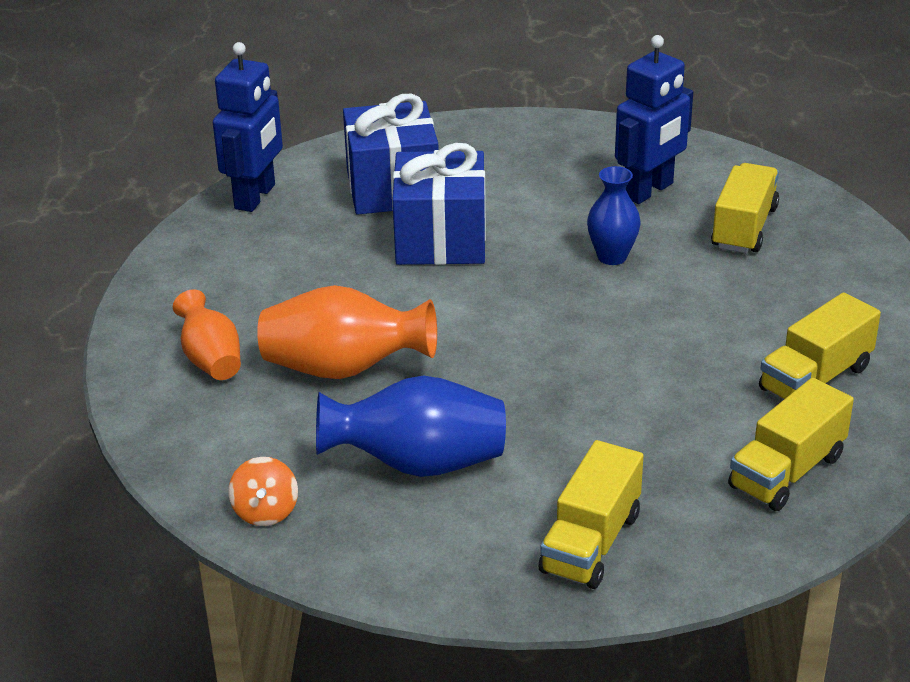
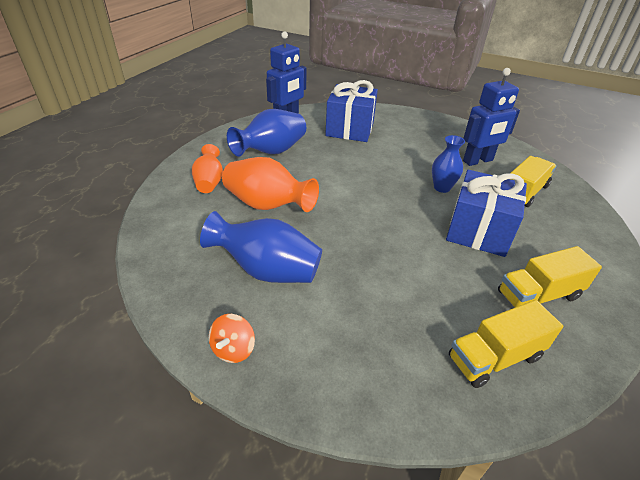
camera: 20 degrees right, 5 degrees up
(265, 511) = (168, 271): orange spinning top -> orange spinning top (233, 349)
(279, 273) = (271, 152): none -> blue vase
(441, 239) = (358, 156): blue gift -> blue gift (478, 231)
(590, 543) = (335, 363): yellow truck -> none

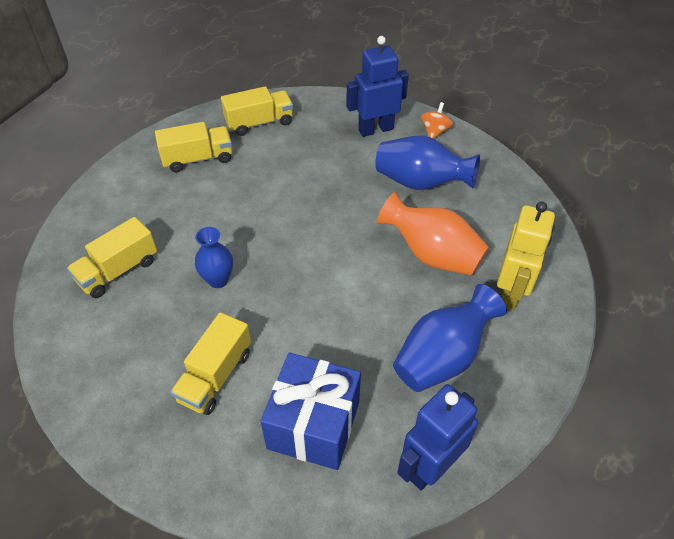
camera: 175 degrees left, 10 degrees up
(209, 182) = (511, 293): orange vase -> yellow robot
(414, 144) = (215, 376): none -> yellow truck
(478, 161) = (137, 333): blue robot -> blue robot (375, 129)
(478, 231) = (210, 218): blue gift -> none

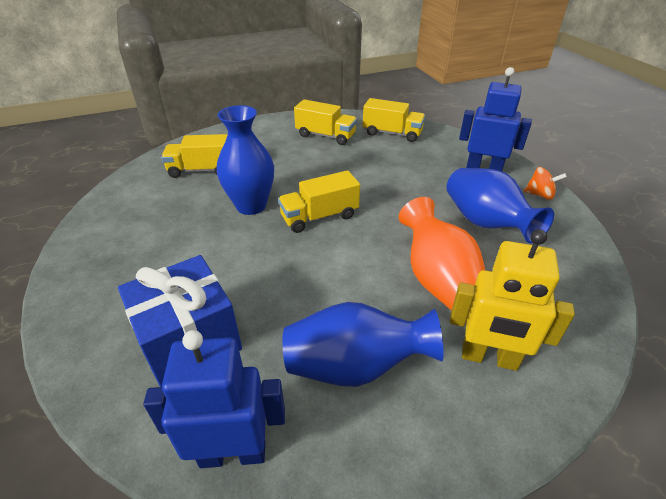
camera: 40 degrees right, 10 degrees down
(215, 376) = (173, 261): yellow truck -> yellow truck (319, 217)
(218, 280) = (251, 206): blue vase -> blue vase, size x1.62
(435, 131) = (540, 195): orange spinning top -> orange spinning top turned 45 degrees clockwise
(511, 293) = (489, 358): yellow robot -> yellow robot turned 45 degrees clockwise

